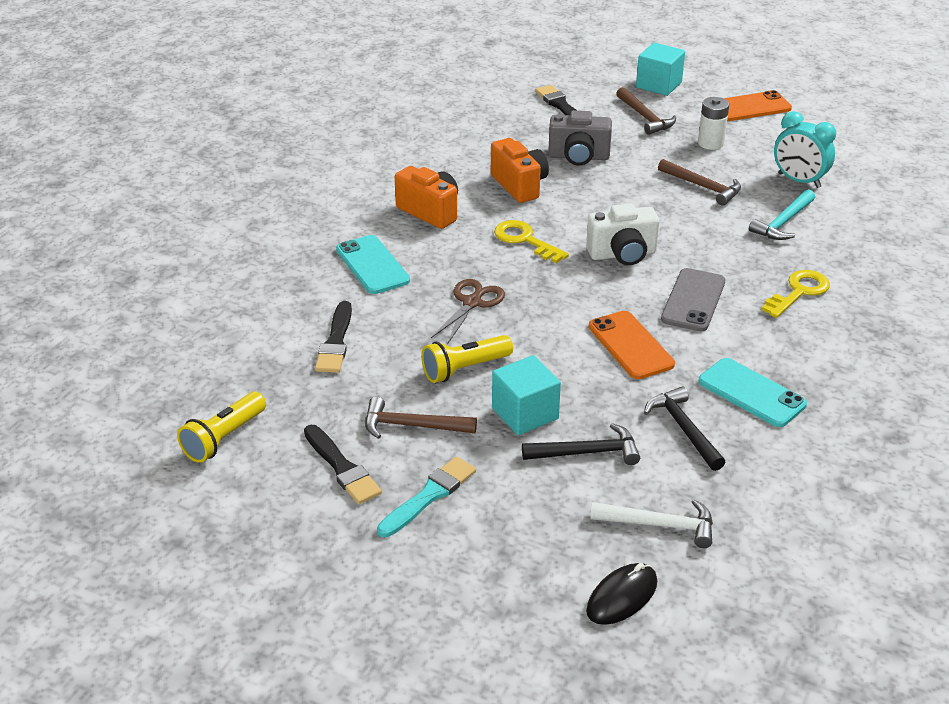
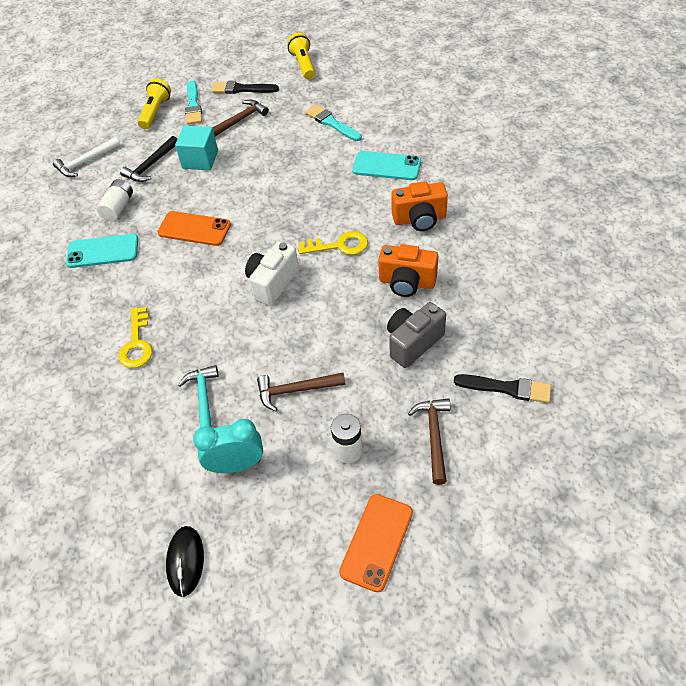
camera: 135 degrees right, 15 degrees up
(336, 342) = (331, 123): black brush -> turquoise brush
(464, 369) = (256, 156): yellow flashlight -> yellow flashlight (155, 112)
(472, 302) = (305, 188): brown scissors -> none
(622, 597) = (74, 129): black mouse -> black mouse (185, 561)
(645, 117) = (434, 436): brown hammer -> brown hammer turned 75 degrees clockwise
(658, 85) = (486, 498): turquoise cube -> none
(684, 429) = (118, 207): black hammer -> white battery
(693, 300) = (193, 284): grey phone -> none

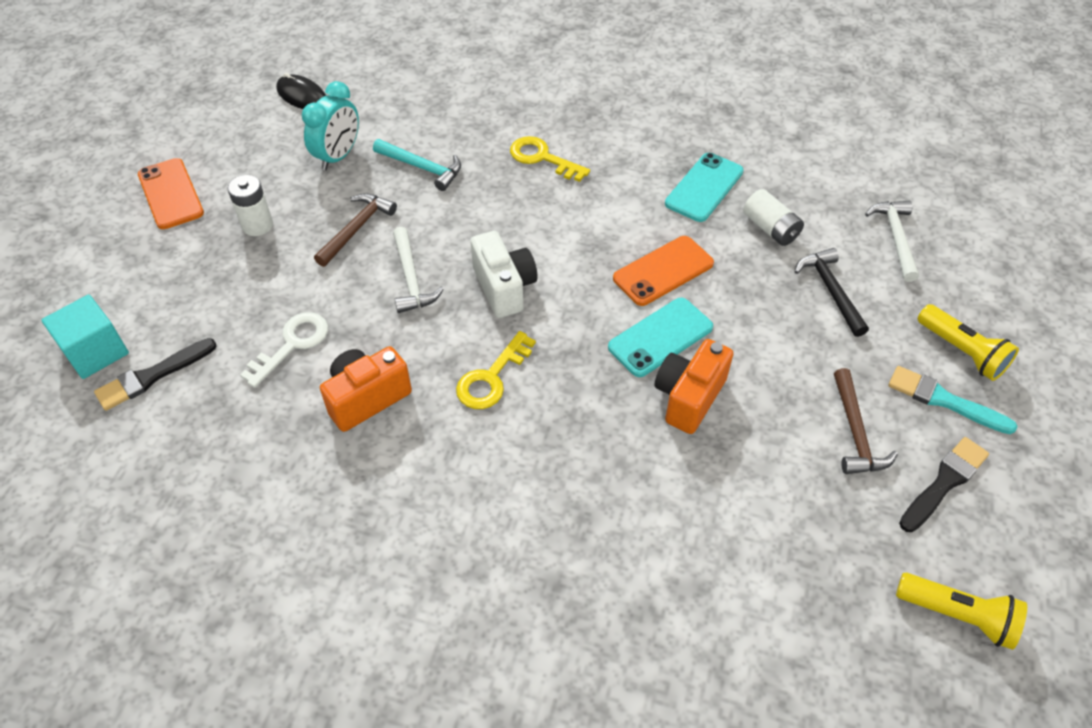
camera: 125 degrees right, 0 degrees up
(200, 160) = (797, 341): turquoise cube -> turquoise cube (95, 352)
(308, 329) = (411, 279): none -> white hammer
(331, 123) = (745, 538): turquoise brush -> none
(386, 166) = (578, 532): turquoise phone -> turquoise phone (660, 337)
(413, 343) = (292, 345): grey camera -> white key
(419, 219) = (441, 489): orange camera -> orange camera (688, 397)
(434, 436) = (190, 287): brown hammer -> none

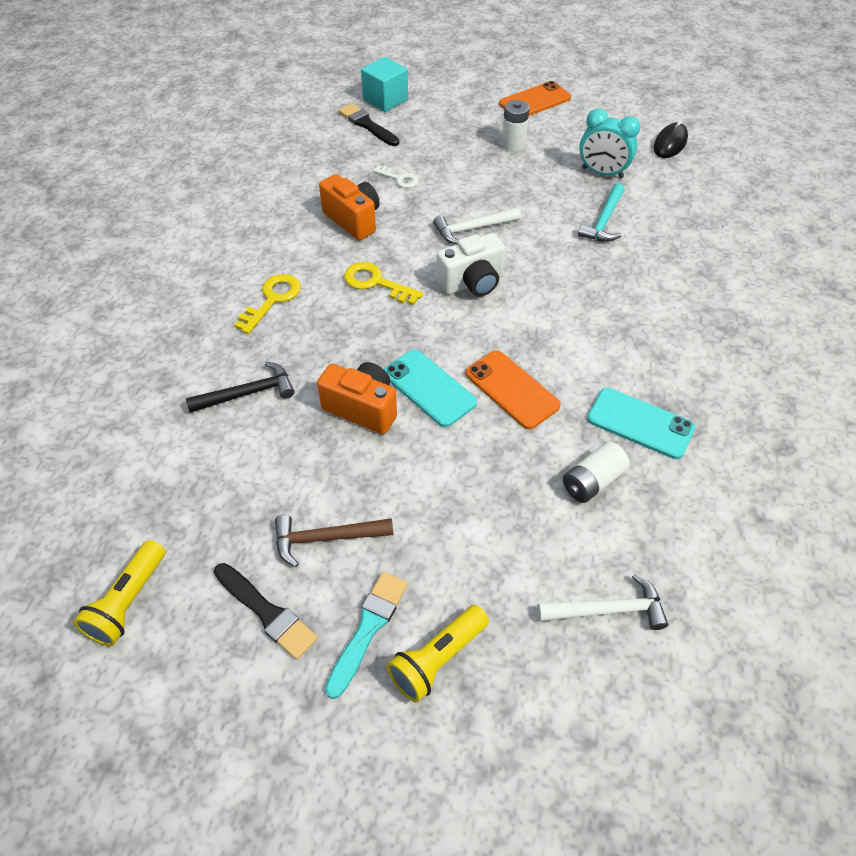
camera: 85 degrees right, 0 degrees up
(292, 345) = (399, 179): white key -> white key, size x0.66
(357, 229) = (521, 194): brown hammer -> none
(543, 158) = (643, 296): yellow key -> yellow key (272, 300)
(830, 290) = (510, 532): black hammer -> black hammer (248, 393)

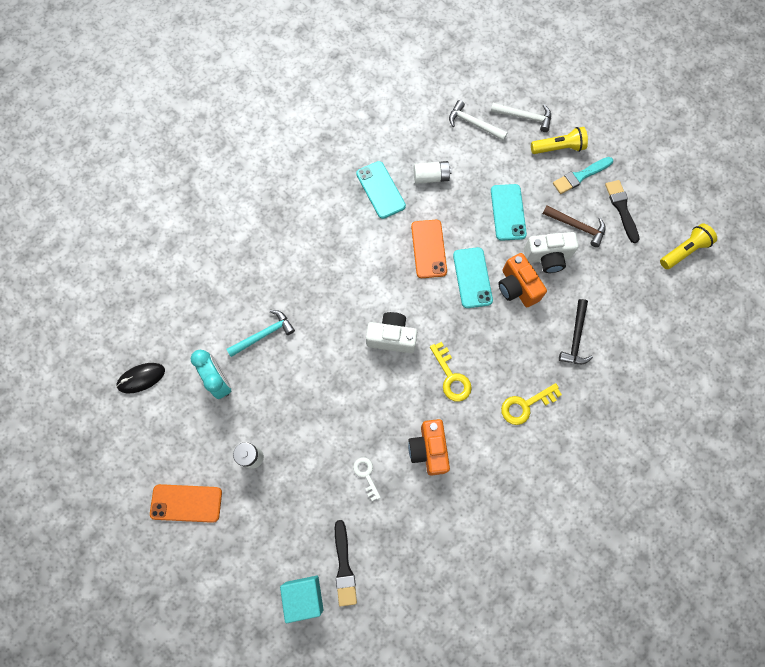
camera: 145 degrees left, 20 degrees up
(248, 393) = (575, 338): black hammer -> black hammer turned 90 degrees counterclockwise
(344, 468) = (547, 257): none -> white camera
(444, 497) = (508, 212): none -> turquoise phone
(472, 229) = (354, 385): white hammer -> white hammer (524, 117)

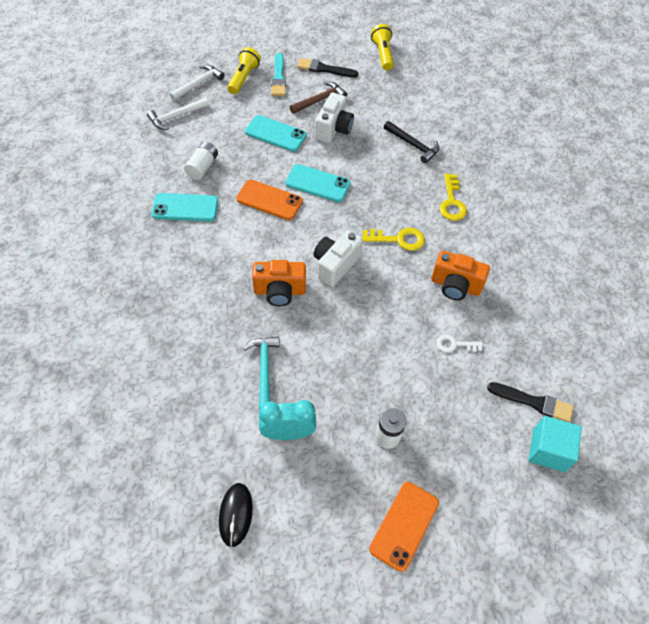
camera: 65 degrees left, 15 degrees down
(517, 287) = (346, 159): orange camera -> orange camera (279, 291)

